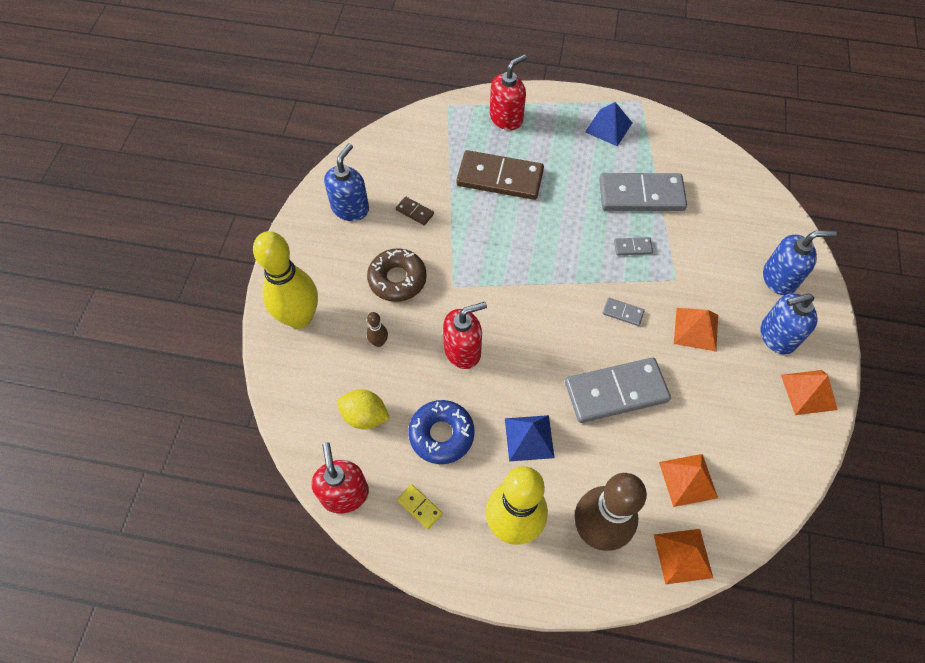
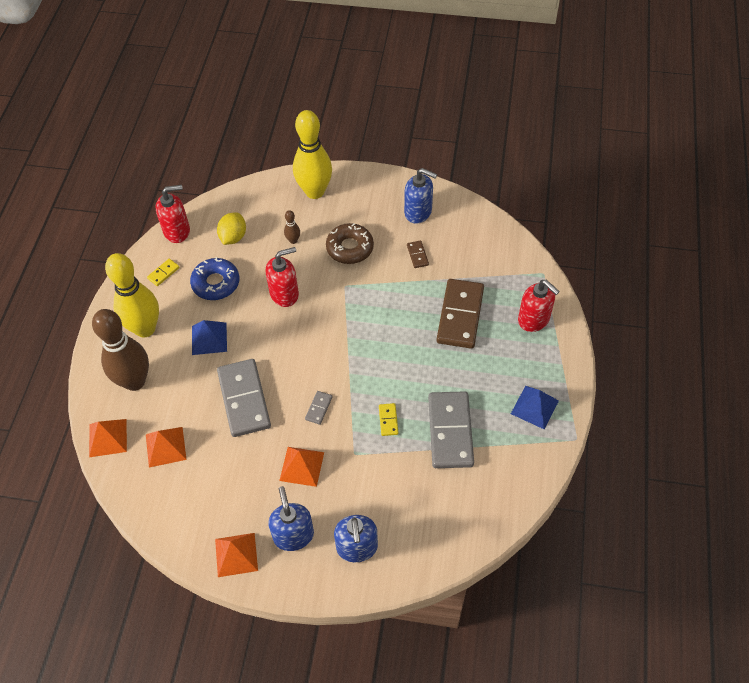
camera: 90 degrees right, 5 degrees down
(415, 212) = (417, 255): brown domino -> brown domino turned 45 degrees counterclockwise
(463, 350) = (284, 294): red soap dispenser -> red soap dispenser turned 90 degrees counterclockwise
(632, 247) = (388, 420): grey domino -> yellow domino

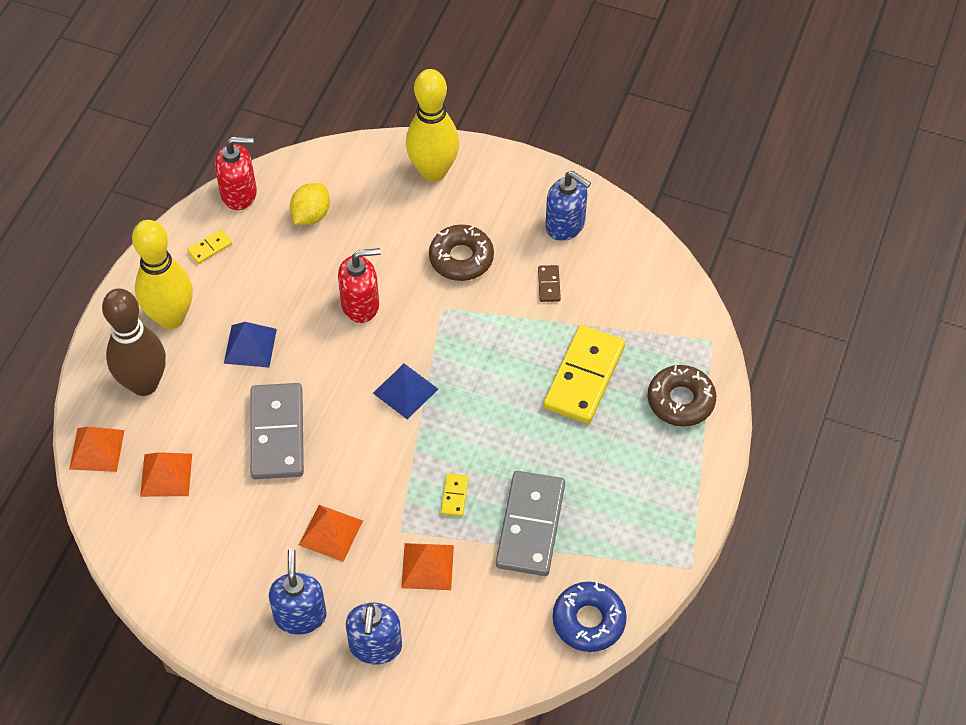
camera: 10 degrees right, 0 degrees up
(216, 283) = (274, 274): blue donut -> blue donut (588, 621)
(236, 554) = (225, 624): orange pyramid -> orange pyramid (427, 566)
(293, 240) = (389, 234): brown bowling pin -> none
(318, 408) = (369, 463): grey domino -> none
(460, 315) = (584, 377): brown domino -> yellow domino
(534, 319) = (680, 401): red soap dispenser -> brown donut
(534, 407) = (649, 516): blue pyramid -> blue pyramid (405, 391)

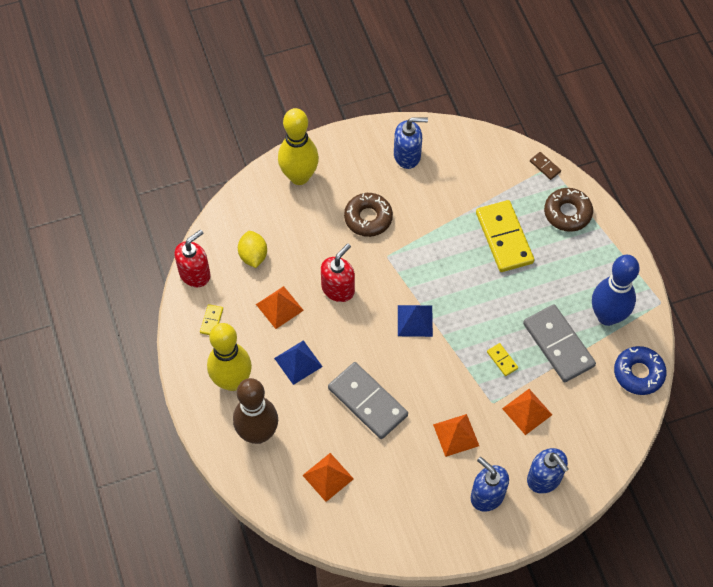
camera: 40 degrees left, 5 degrees up
(96, 449) = (270, 495): orange pyramid -> orange pyramid (279, 307)
(549, 285) = (433, 198): brown domino -> brown domino (545, 166)
(615, 536) = (607, 316): none -> blue bowling pin

